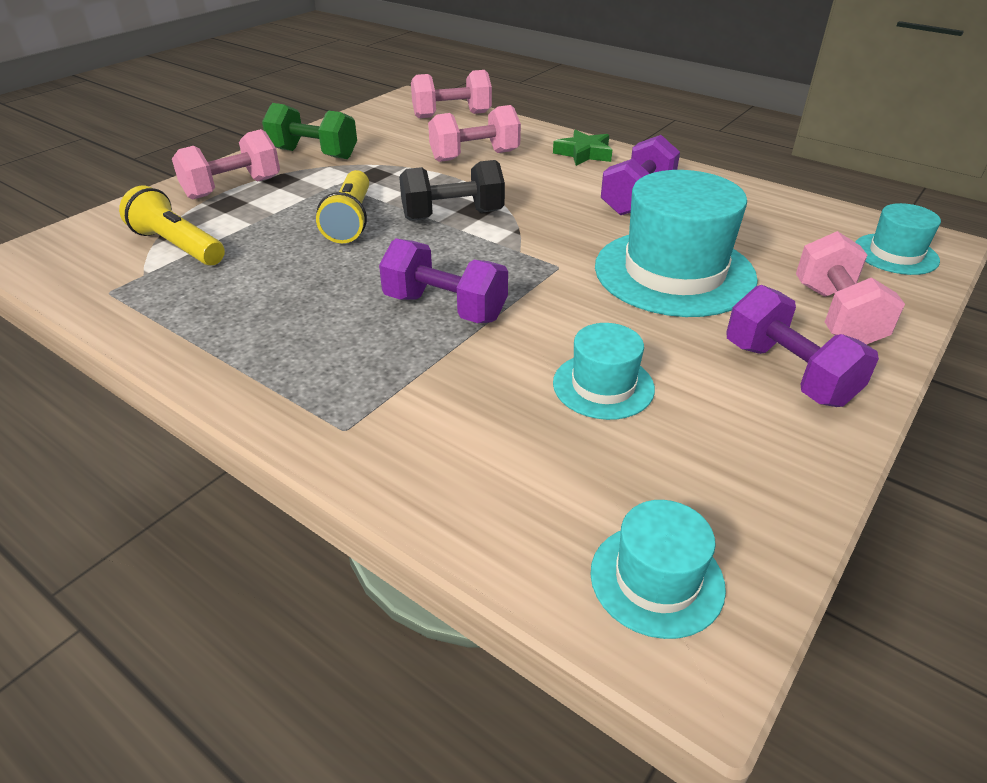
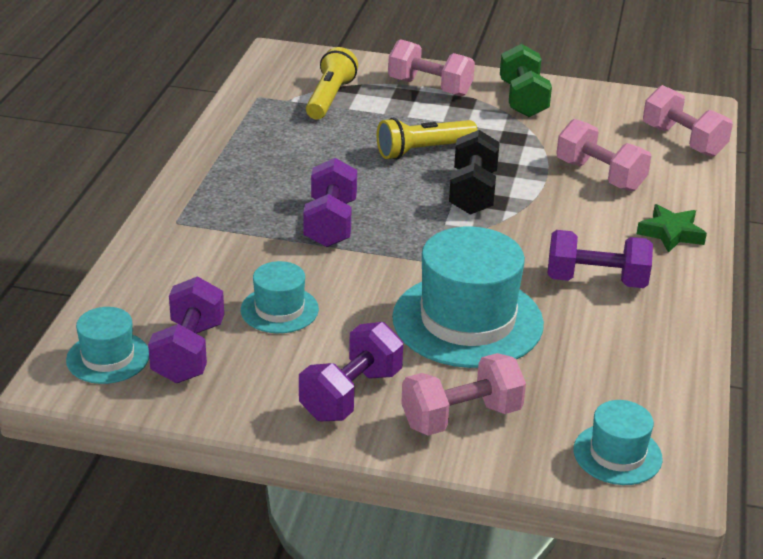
camera: 65 degrees right, 5 degrees down
(453, 215) = (473, 193): black dumbbell -> black dumbbell turned 45 degrees clockwise
(669, 486) = (189, 352): none -> purple dumbbell

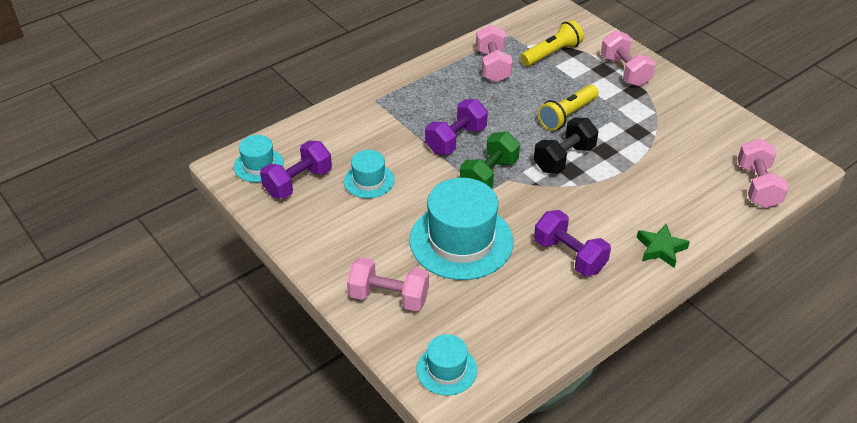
camera: 40 degrees right, 10 degrees up
(351, 394) = (348, 251): purple dumbbell -> none
(423, 151) = (567, 115): yellow flashlight -> yellow flashlight turned 60 degrees counterclockwise
(523, 100) = (678, 106): green dumbbell -> green dumbbell (489, 175)
(600, 176) = (663, 185): pink dumbbell -> pink dumbbell (493, 66)

